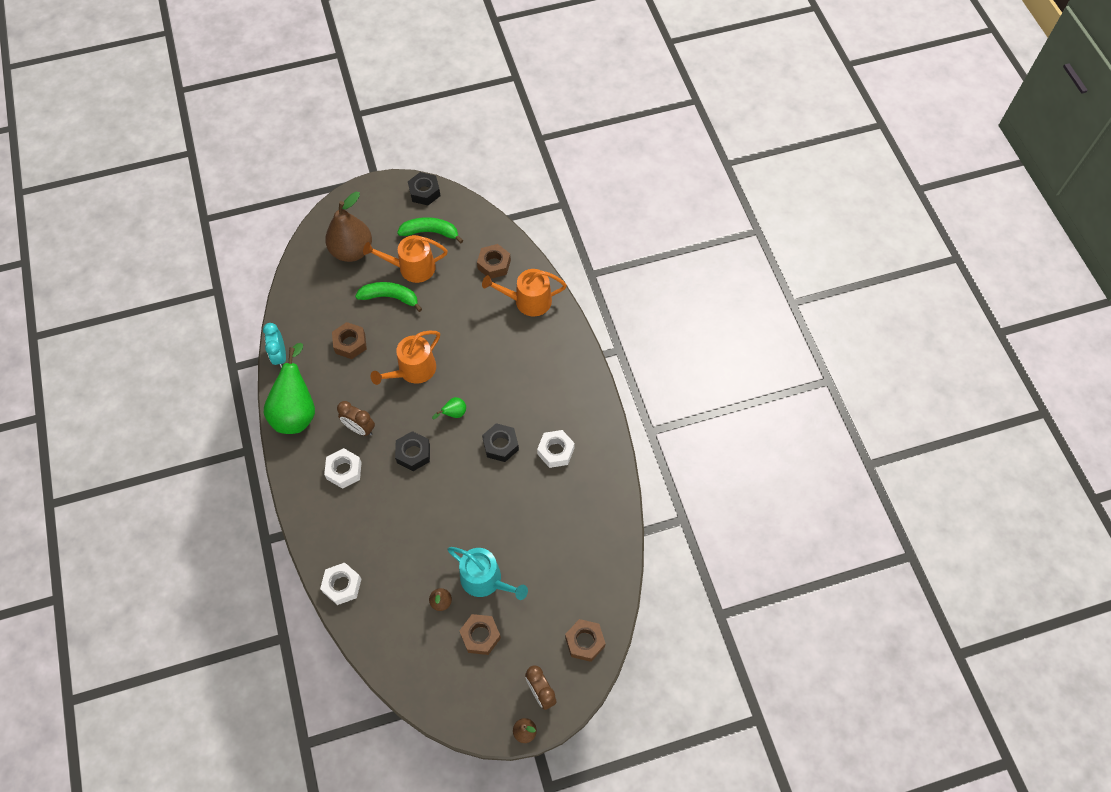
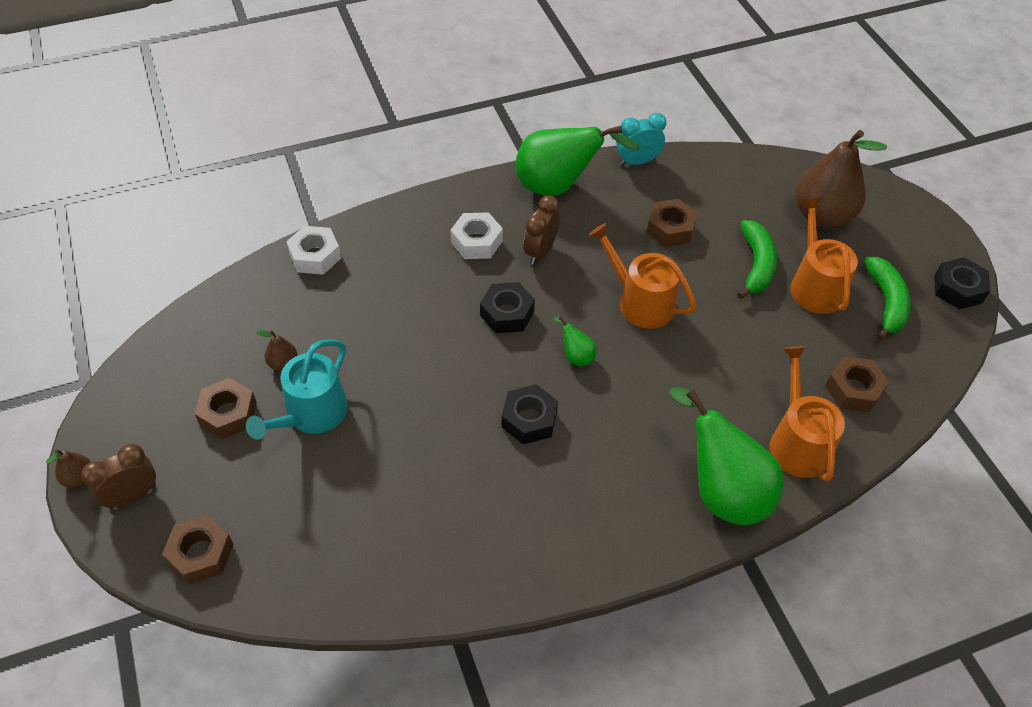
camera: 85 degrees right, 10 degrees down
(555, 451) = (524, 497): white nut -> none
(557, 345) = (722, 491): none -> green pear

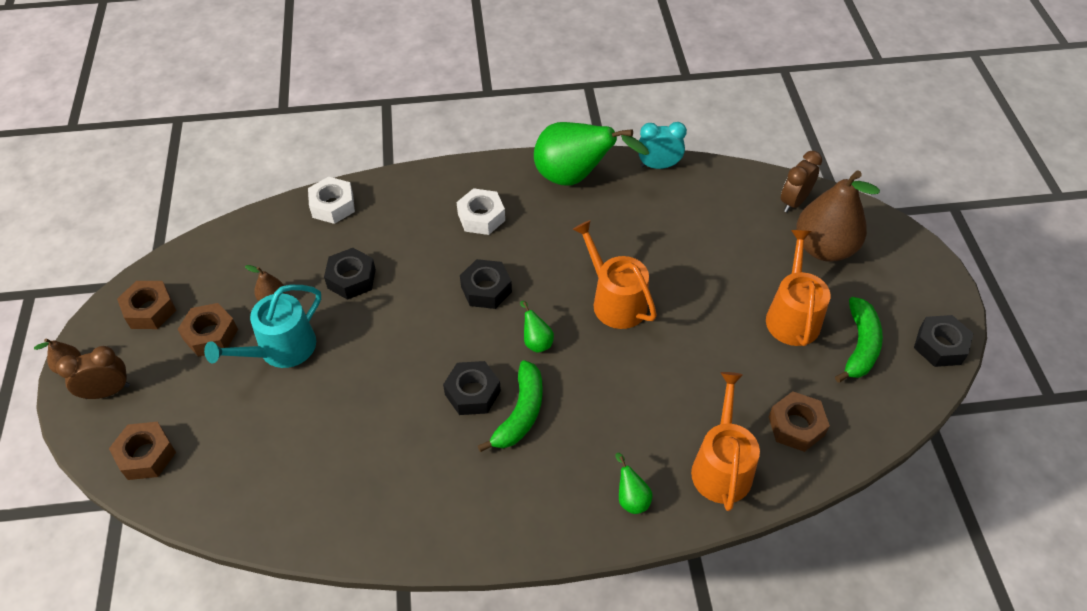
camera: 15 degrees right, 0 degrees up
(362, 328) = (351, 279): none -> black nut
(540, 251) = (536, 236): brown clock -> brown clock (794, 201)
(670, 229) = (668, 235): brown nut -> brown nut (150, 310)
(722, 491) = (631, 498): green pear -> green pear, size x0.42
(756, 265) = (740, 285): green banana -> green banana (520, 413)

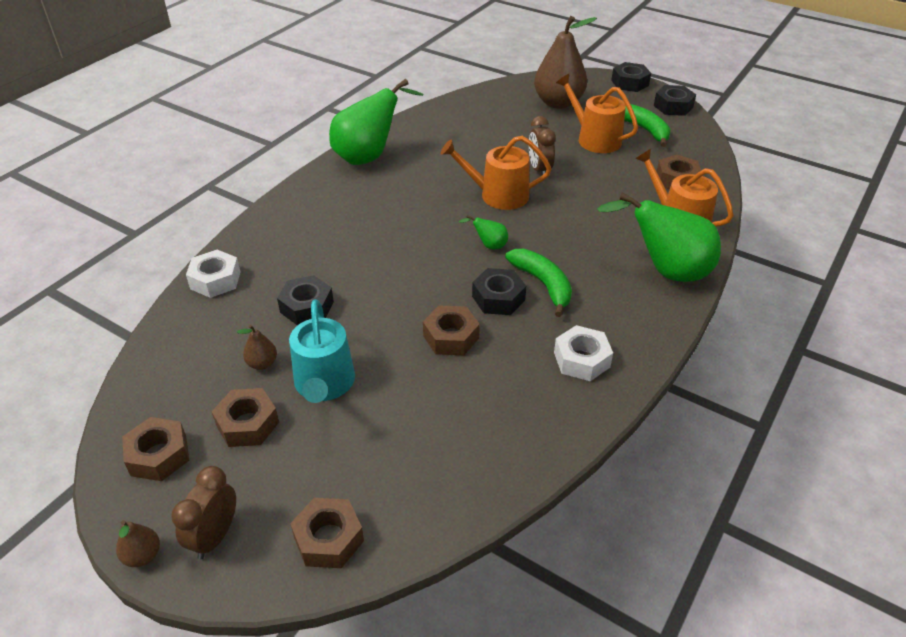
camera: 50 degrees left, 10 degrees down
(397, 392) = (451, 337): none -> brown nut
(481, 217) = (342, 213): white nut -> white nut (581, 359)
(486, 289) = (412, 244): black nut -> black nut (629, 83)
(631, 498) = (666, 271): green pear -> green pear, size x2.36
(658, 165) = (410, 121): turquoise clock -> none
(794, 201) = (510, 93): brown clock -> brown clock (539, 170)

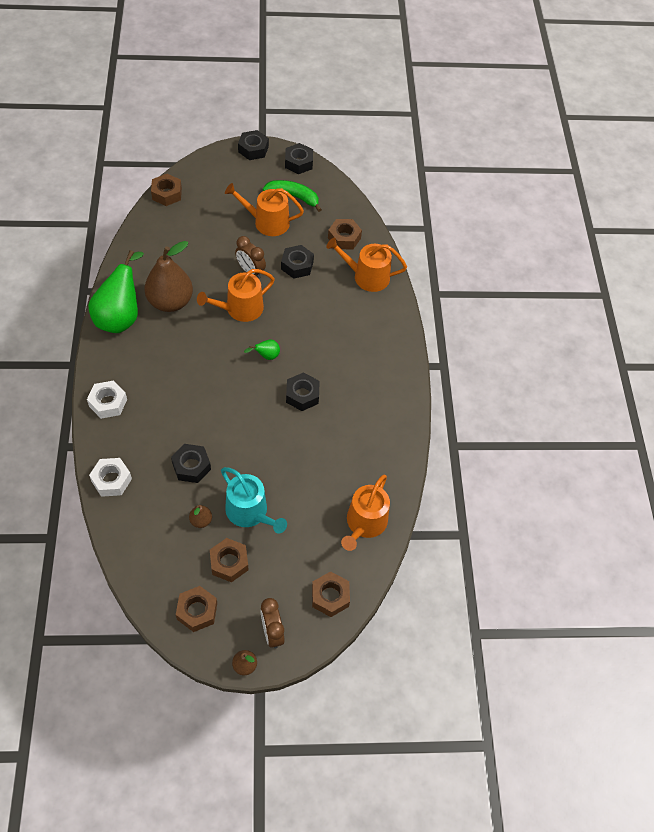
camera: 40 degrees left, 15 degrees up
(451, 337) = (296, 439): brown nut -> brown nut (167, 194)
(455, 475) = (364, 523): none -> orange watering can
(543, 284) = (321, 370): green banana -> none
(558, 103) = (216, 195): brown pear -> brown pear (170, 302)
(581, 359) = (378, 413): white nut -> white nut (108, 403)
(598, 183) = (297, 265): none -> black nut
(666, 271) = (383, 321): green pear -> none

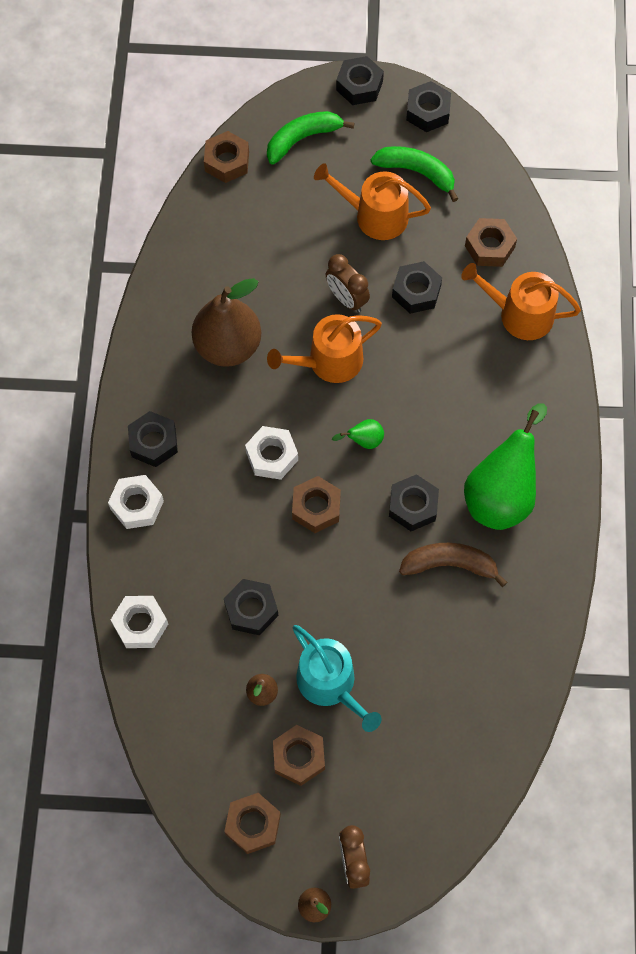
camera: 10 degrees right, 10 degrees up
(119, 363) = (153, 442): none -> black nut
(120, 317) = (156, 368): green pear -> green pear (501, 494)
(203, 368) = (272, 456): none -> white nut
(217, 180) = (302, 139): none -> green banana
(330, 431) = (450, 564): none -> brown banana
(330, 596) = (435, 815): brown nut -> brown nut (316, 507)
(364, 523) = (490, 710): orange watering can -> none

